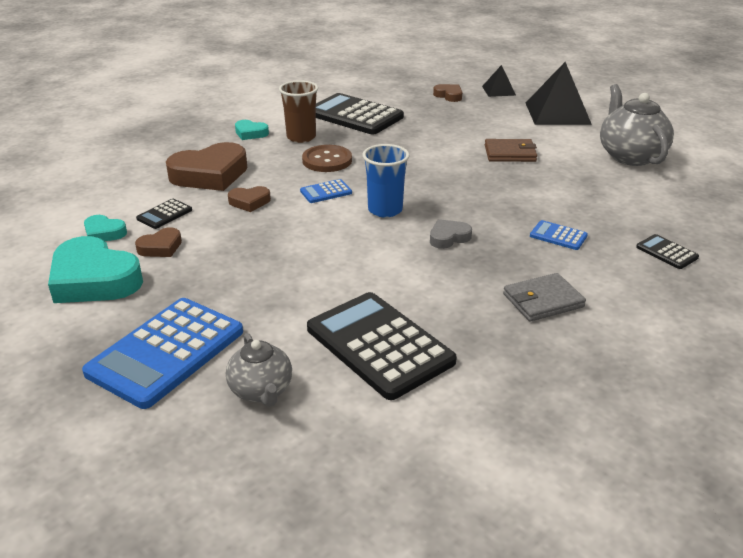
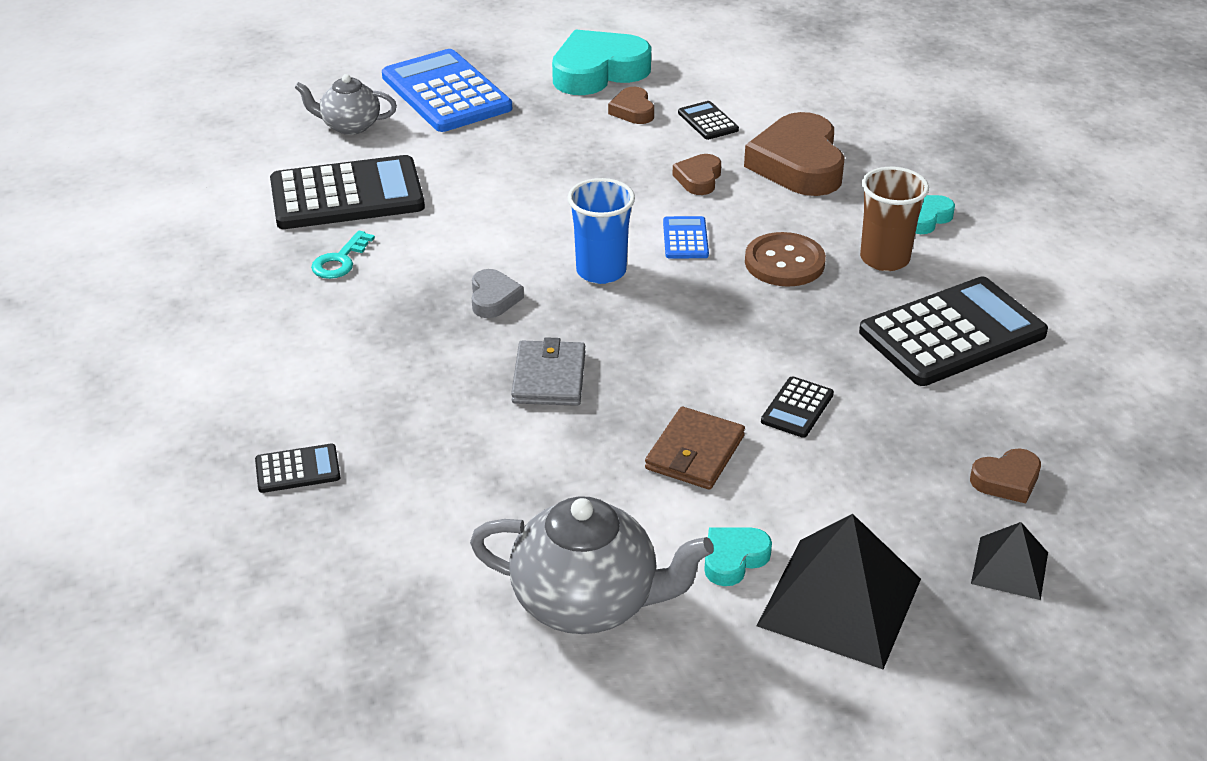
camera: 115 degrees right, 5 degrees up
(104, 233) = (691, 84): turquoise heart -> turquoise heart (733, 559)
(450, 138) = (797, 408): none -> black calculator
(468, 313) = (340, 260): none -> turquoise key
(543, 301) = (310, 318): grey wallet -> grey wallet (549, 377)
(558, 236) = (419, 390): blue calculator -> none

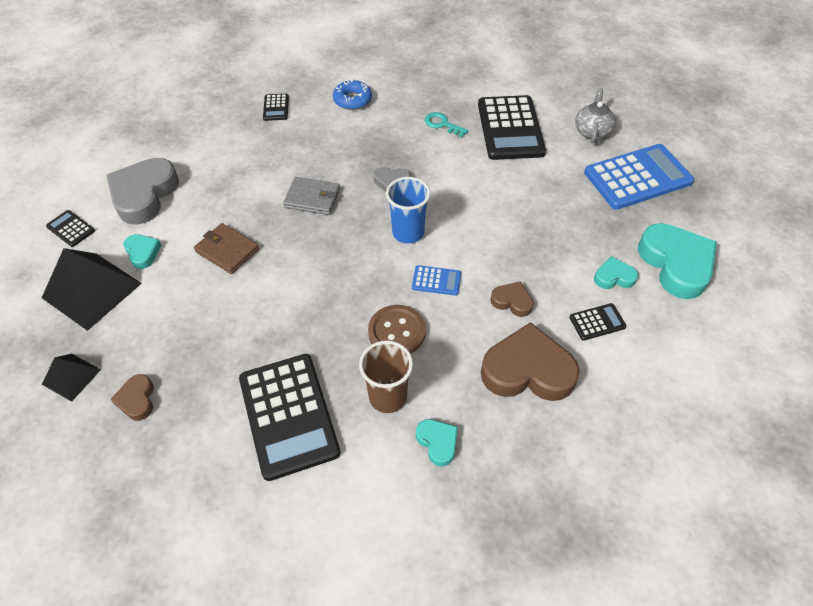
camera: 100 degrees right, 15 degrees up
(272, 370) = (352, 100): none -> blue donut
(588, 602) = (144, 195): grey teapot -> grey heart
(633, 111) = (613, 277): brown heart -> turquoise heart
(797, 408) = (245, 305): black calculator -> black calculator (70, 229)

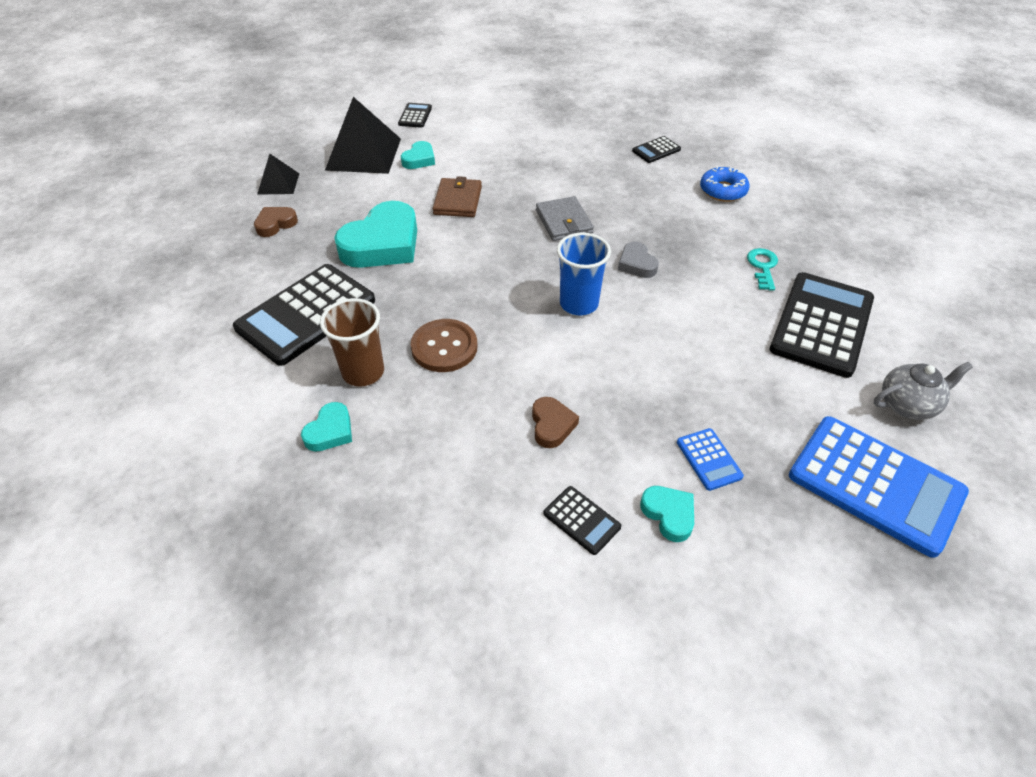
camera: 60 degrees right, 5 degrees down
(144, 195) = (480, 131): grey heart -> none
(436, 281) = (532, 351): blue calculator -> blue calculator (709, 459)
(510, 128) = (821, 324): black calculator -> black calculator turned 150 degrees clockwise
(527, 370) = (464, 474): brown heart -> none
(676, 264) = (753, 582): turquoise heart -> turquoise heart (383, 244)

